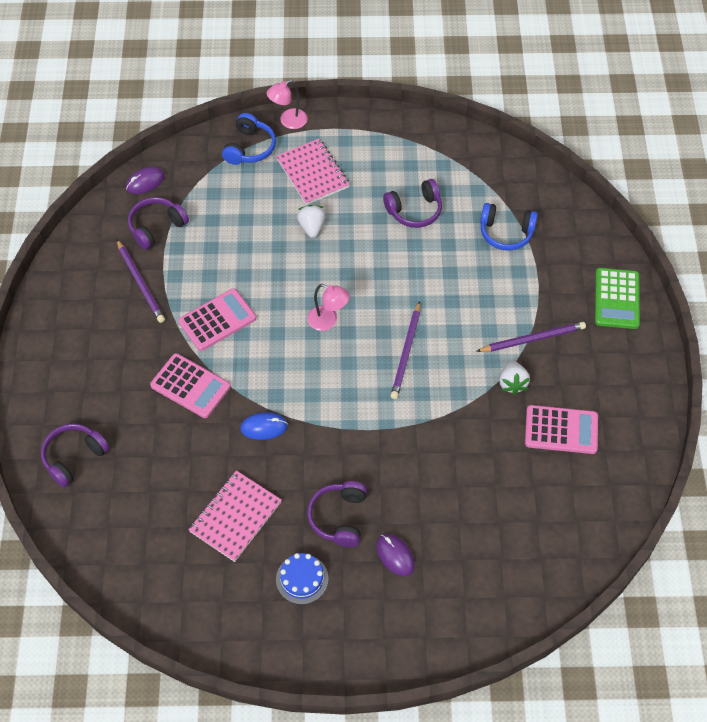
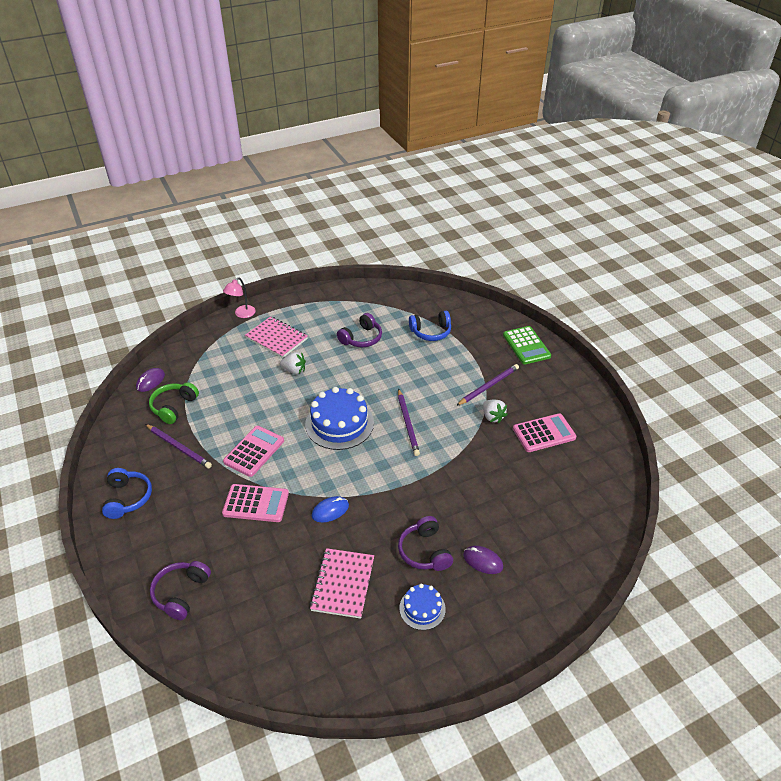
camera: 25 degrees left, 15 degrees down
(156, 227) = (174, 407): purple headphones -> green headphones
(250, 148) = (221, 337): blue headphones -> blue headphones (128, 498)
(312, 227) = (294, 370): white strawberry -> white strawberry turned 135 degrees clockwise
(328, 321) = (339, 423): pink lamp -> blue cake

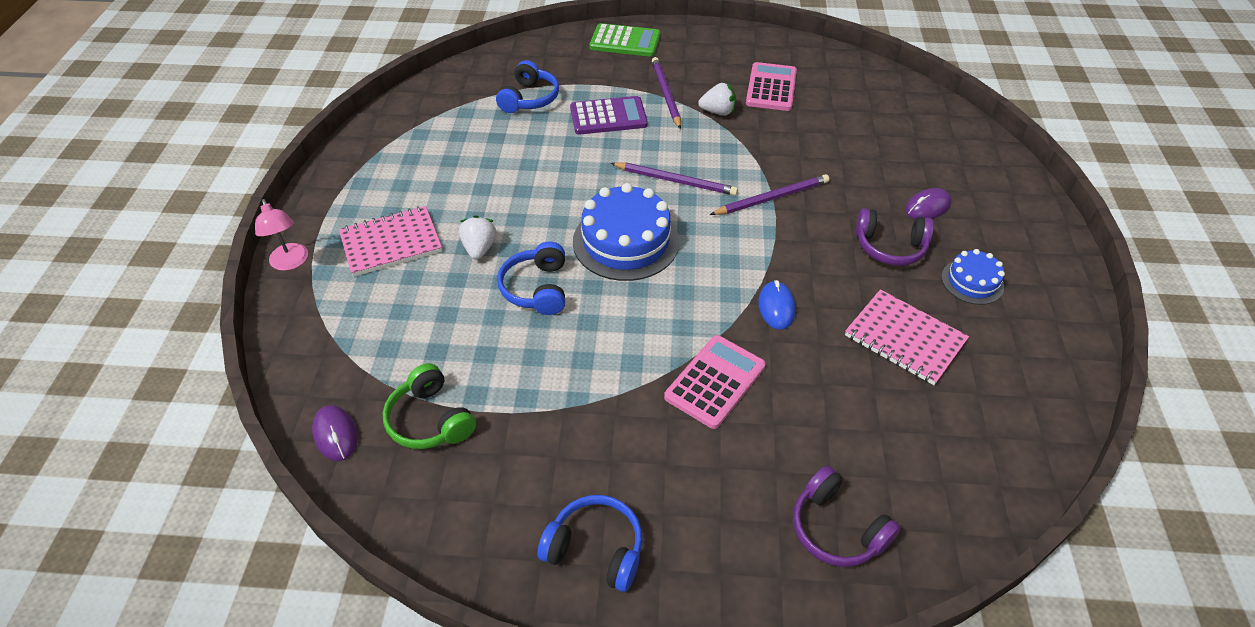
camera: 60 degrees left, 5 degrees up
(179, 447) = (531, 441): purple pencil -> purple pencil (772, 198)
(254, 451) = (610, 349): pink calculator -> none
(279, 404) = (536, 288): none -> blue headphones
(294, 370) = (479, 248): white strawberry -> white strawberry turned 45 degrees counterclockwise
(361, 338) = (480, 160): purple headphones -> none
(443, 370) = (608, 116): none -> purple calculator

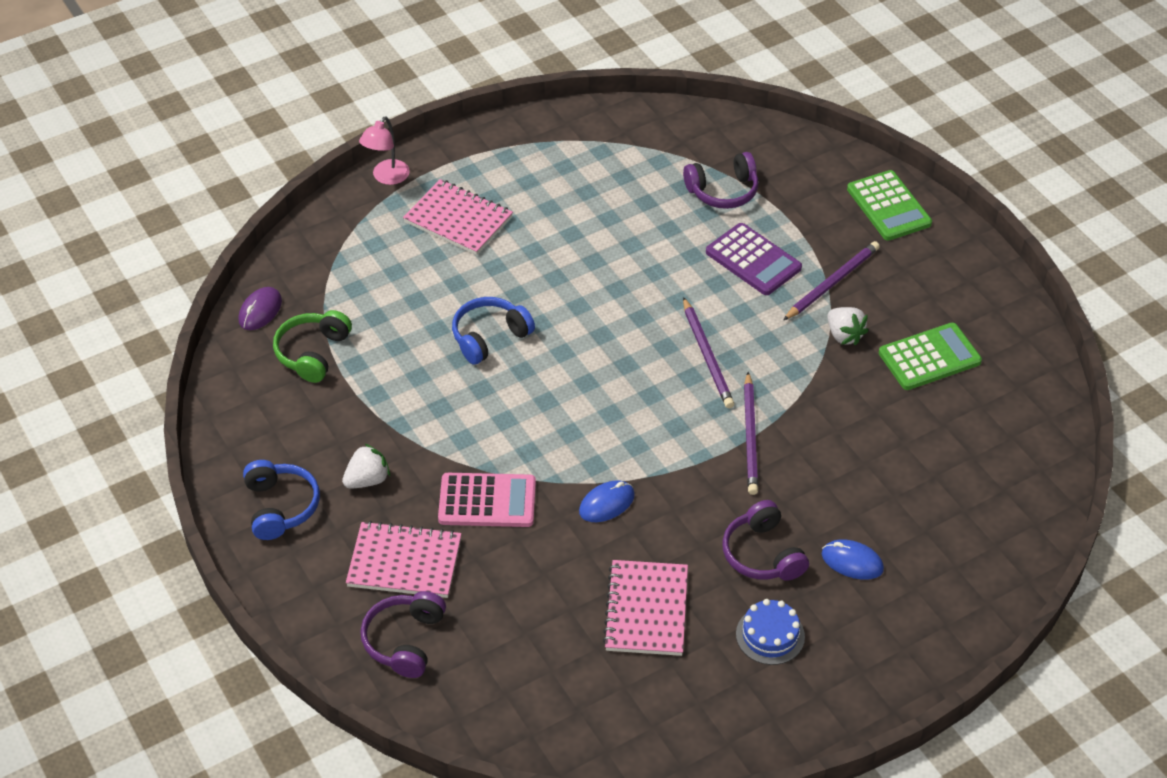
camera: 55 degrees right, 0 degrees up
(479, 248) = (501, 276): white strawberry -> white strawberry (367, 480)
(529, 98) = (723, 191): blue headphones -> purple headphones
(625, 241) = (595, 363): blue cake -> none
(741, 479) = (404, 562): none -> pink notebook
(771, 88) = (929, 357): pink calculator -> green calculator
(772, 198) = (750, 436): purple pencil -> purple pencil turned 60 degrees clockwise
(927, 207) = (852, 562): purple mouse -> blue mouse

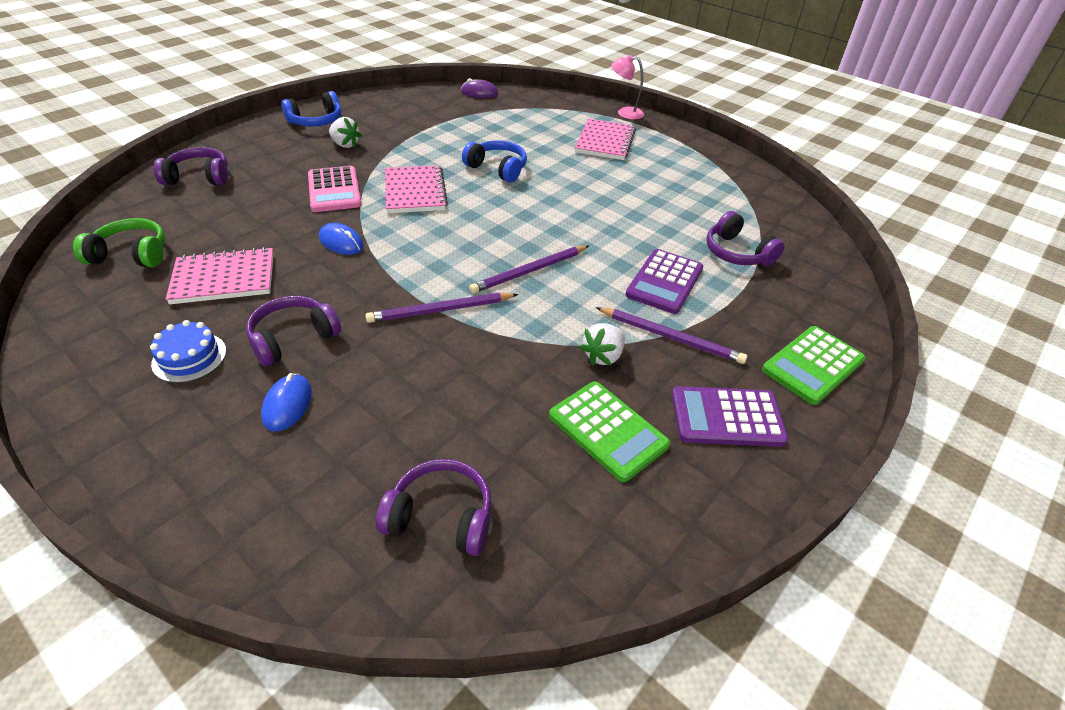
camera: 70 degrees right, 5 degrees down
(312, 353) = (451, 112): green headphones -> green headphones (131, 254)
(404, 562) = (272, 167): pink notebook -> pink notebook (415, 192)
(932, 282) = (727, 417): none -> purple calculator
(990, 475) = (441, 517): none -> purple headphones

